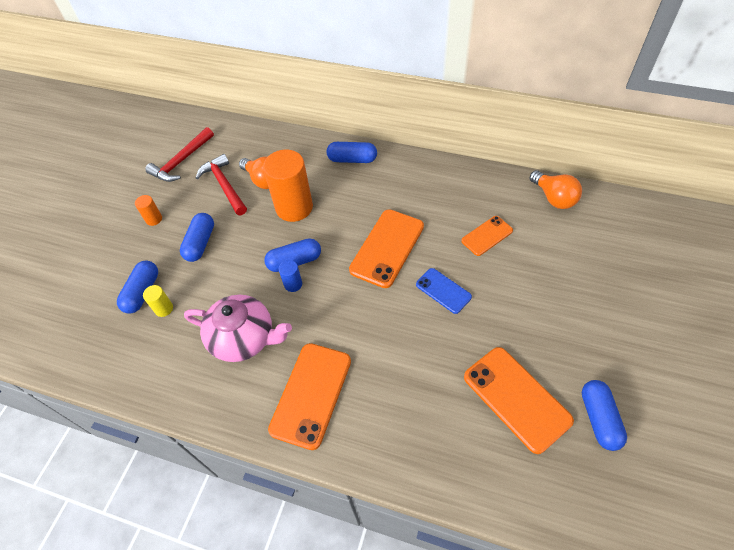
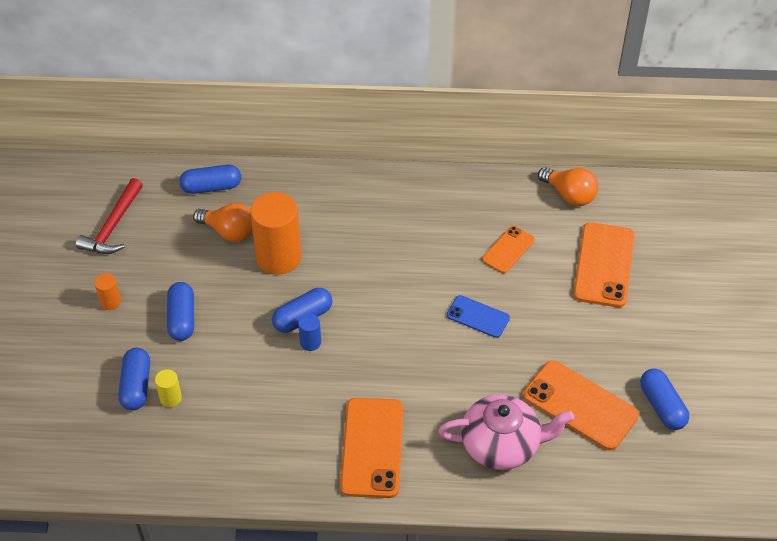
camera: 20 degrees left, 5 degrees down
(224, 185) = (182, 246): red hammer -> none
(244, 338) = (277, 409): pink teapot -> pink teapot (502, 444)
(352, 159) = (328, 188): blue capsule -> blue capsule (211, 187)
(387, 248) = (402, 283): orange phone -> orange phone (603, 265)

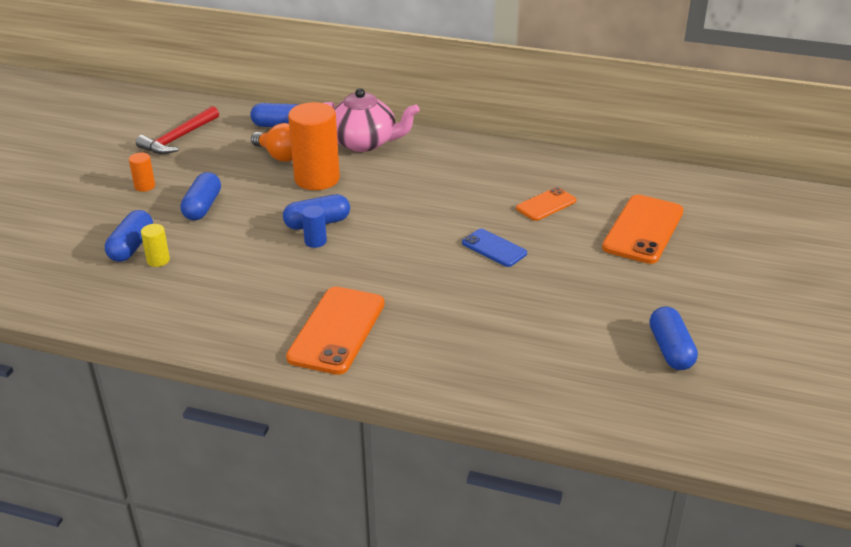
camera: 15 degrees right, 15 degrees down
(502, 444) = (477, 351): pink teapot -> pink teapot (364, 142)
(569, 195) = (625, 175): orange light bulb -> none
(580, 405) = (577, 334): orange phone -> none

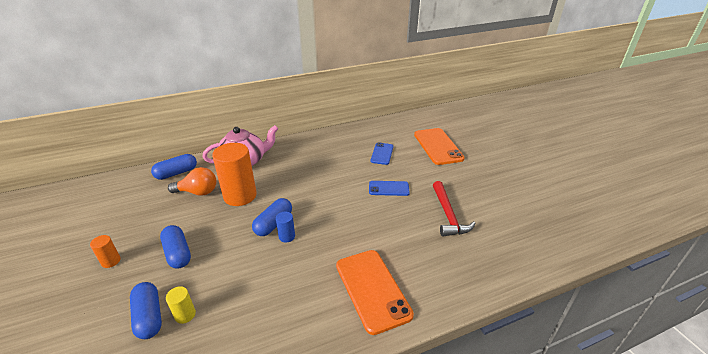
camera: 40 degrees left, 0 degrees up
(178, 138) = (104, 213): red hammer -> red hammer (448, 215)
(546, 205) = (382, 154): orange phone -> blue phone
(670, 350) = (528, 199): blue capsule -> none

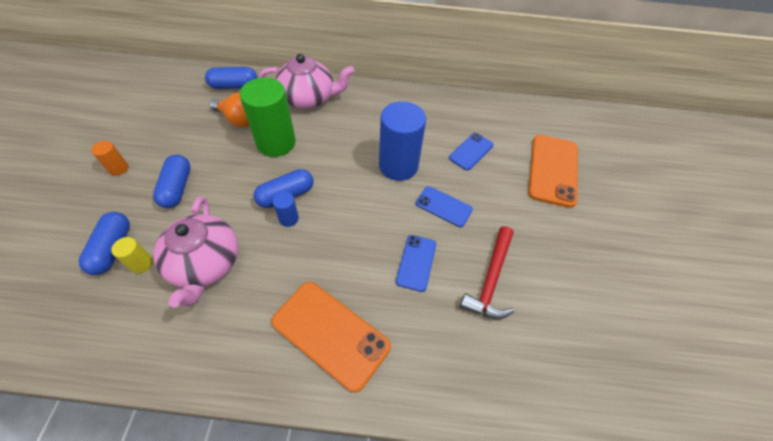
camera: 25 degrees right, 20 degrees up
(240, 196) = (276, 143): orange cylinder -> green cylinder
(242, 291) = (205, 264): none -> pink teapot
(341, 177) = (398, 166): none -> blue cylinder
(372, 289) = (330, 334): orange phone -> orange phone turned 60 degrees counterclockwise
(396, 225) = (416, 262): none -> blue phone

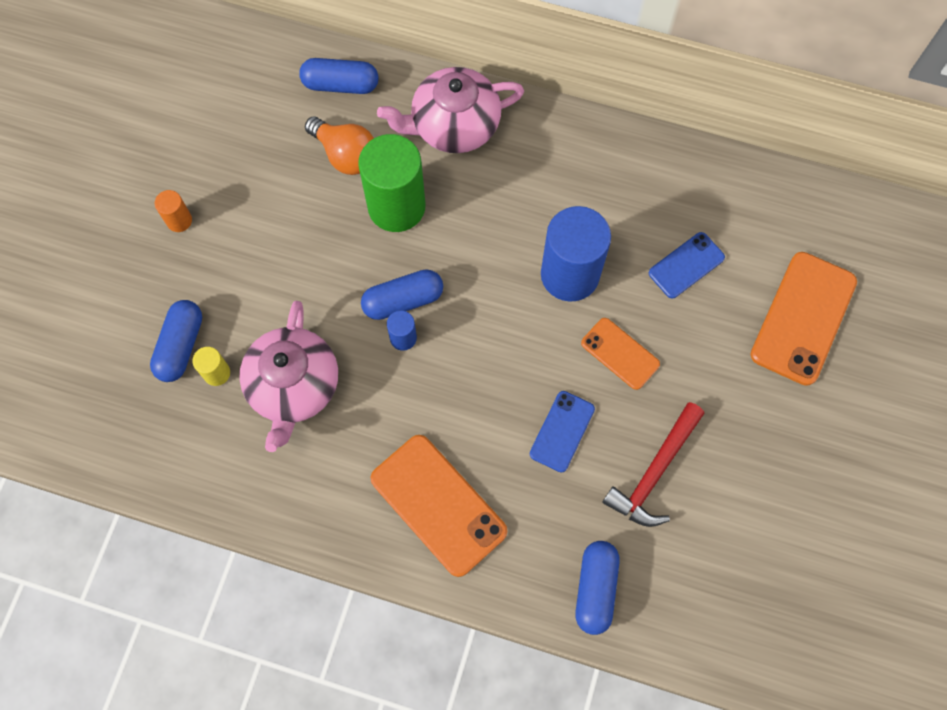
camera: 15 degrees right, 15 degrees up
(177, 188) = (257, 265): blue capsule -> blue capsule (595, 589)
(308, 98) = (453, 125): pink teapot -> pink teapot turned 150 degrees clockwise
(443, 206) = (620, 353): blue phone -> orange phone

